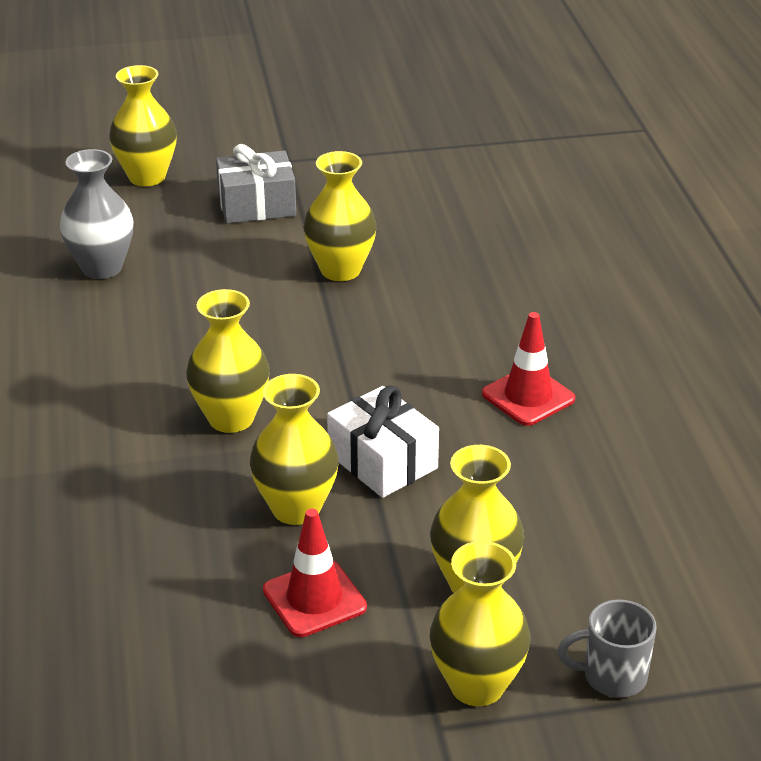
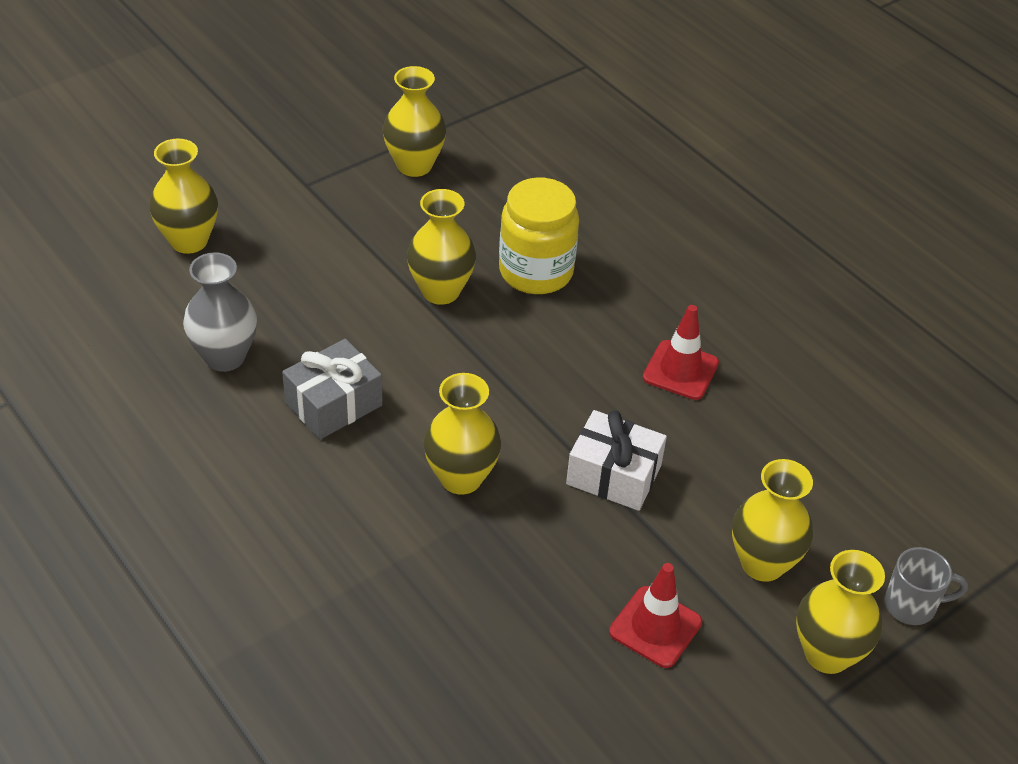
camera: 30 degrees left, 10 degrees up
(257, 205) = (315, 243): grey gift -> grey gift (333, 404)
(296, 508) = (579, 547): yellow vase -> yellow vase (414, 165)
(448, 278) = (536, 271): none -> yellow jar
(612, 676) = (912, 605): grey mug -> grey mug turned 150 degrees counterclockwise

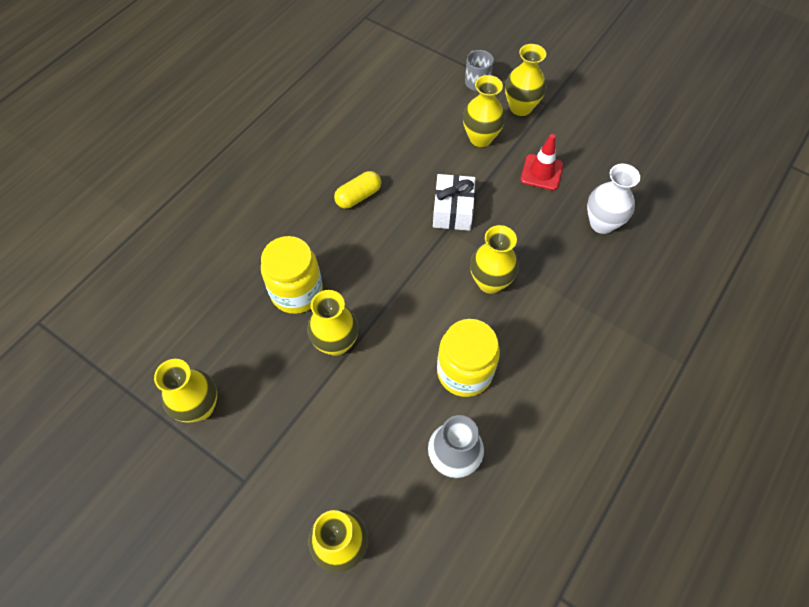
camera: 105 degrees left, 15 degrees up
(333, 404) = (464, 372): grey gift -> yellow jar
(511, 674) = (602, 223): none -> white vase
(680, 370) = (358, 196): red traffic cone -> yellow capsule

